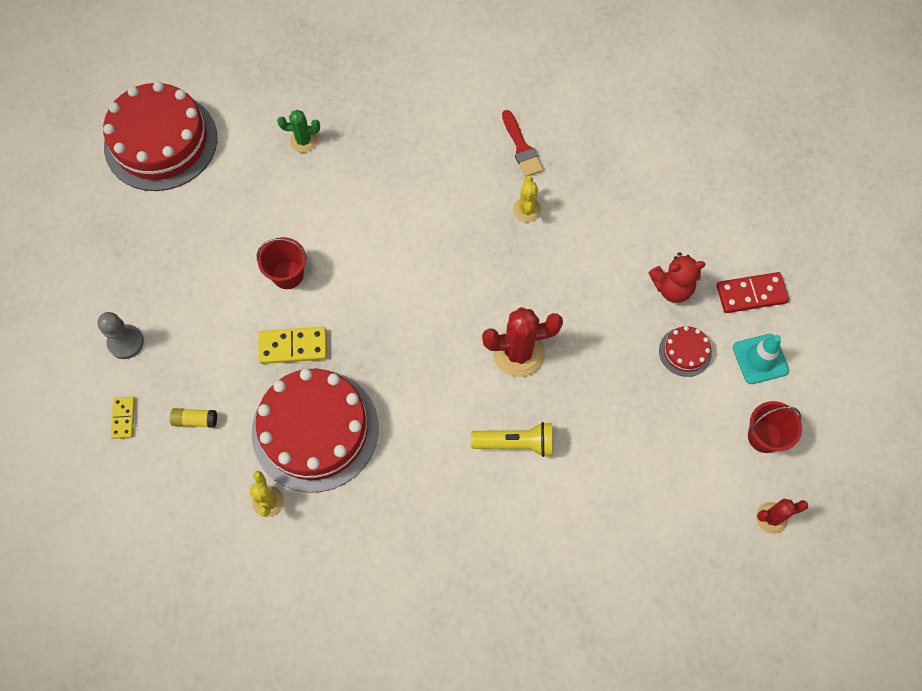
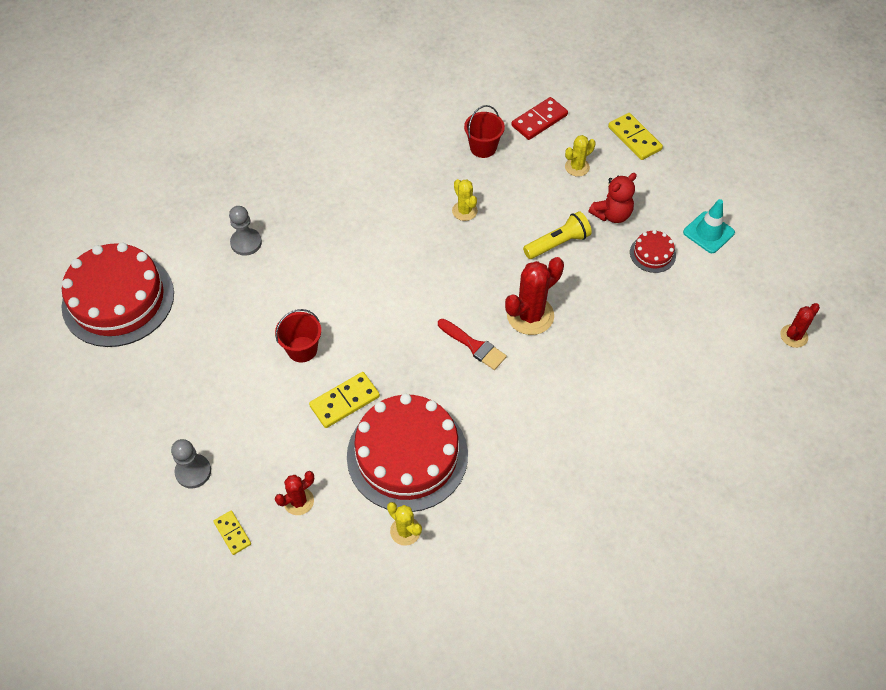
camera: 30 degrees left, 10 degrees down
(195, 420) = (298, 501): yellow glue stick -> red cactus
(303, 141) = (246, 243): green cactus -> grey pawn
(515, 443) = (574, 381): yellow flashlight -> yellow flashlight (557, 243)
(522, 148) = (429, 169): red brush -> red brush (474, 346)
(671, 218) = (577, 167): none -> yellow cactus
(751, 294) = (670, 192): red domino -> red domino (539, 120)
(754, 215) = (634, 138): none -> yellow domino
(764, 437) = (749, 283): red bucket -> red bucket (483, 148)

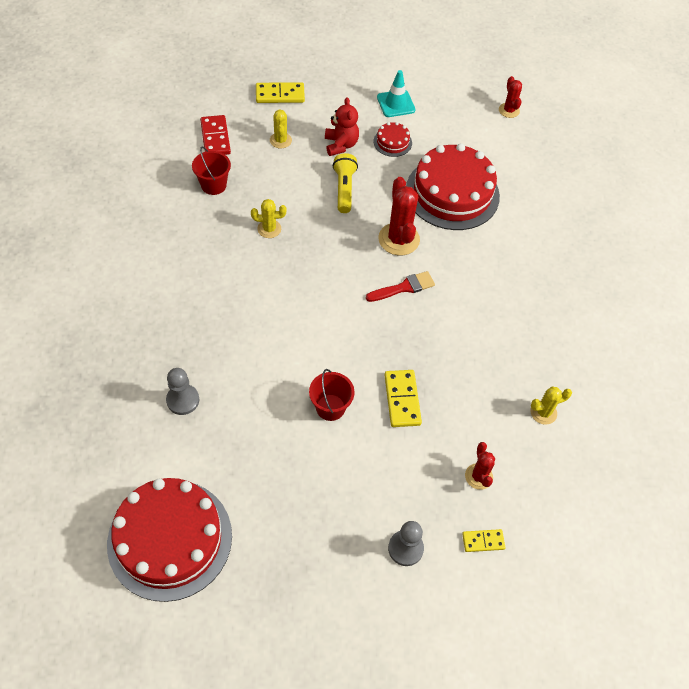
camera: 65 degrees left, 0 degrees up
(407, 455) = (477, 379): red cake -> red cake (452, 193)

